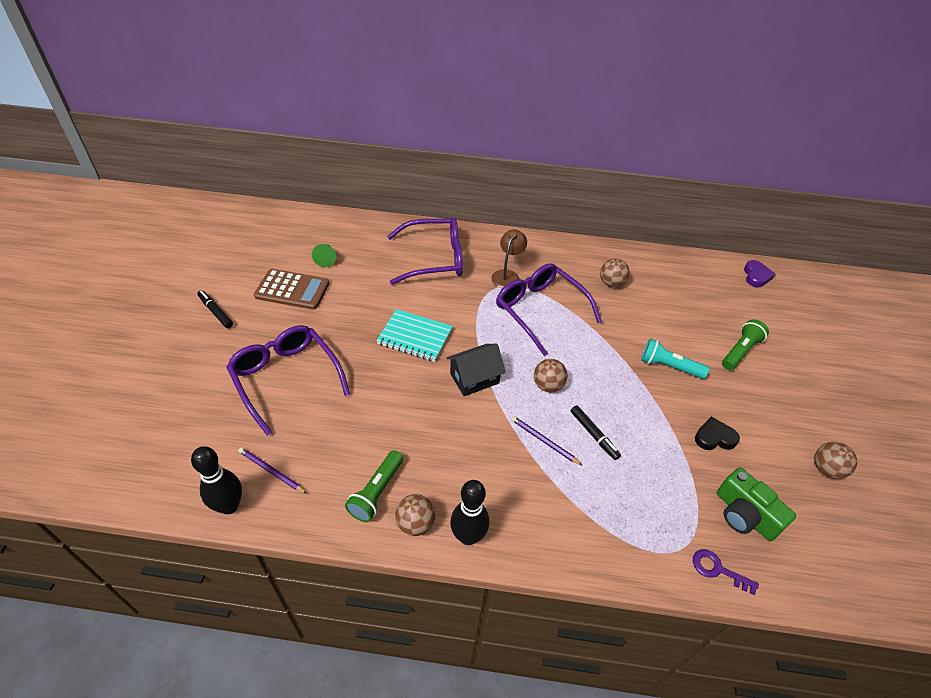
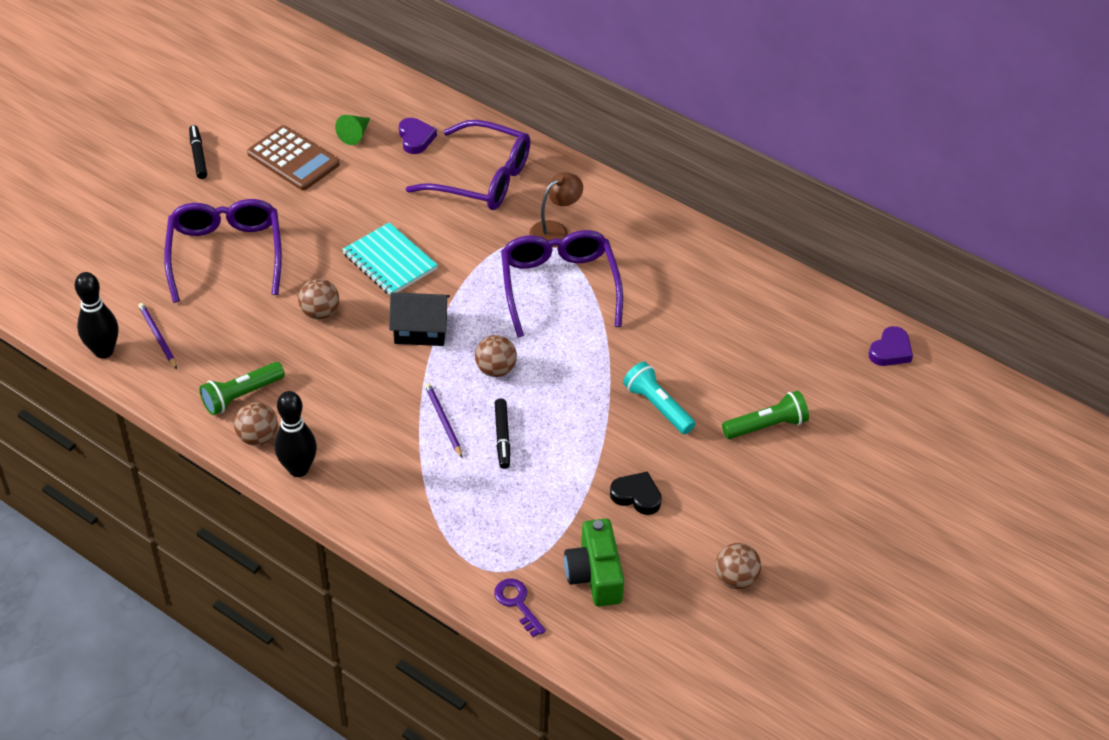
camera: 30 degrees right, 0 degrees up
(370, 248) = (415, 138): none -> purple heart
(611, 283) = (679, 287): brown ball -> brown ball (320, 312)

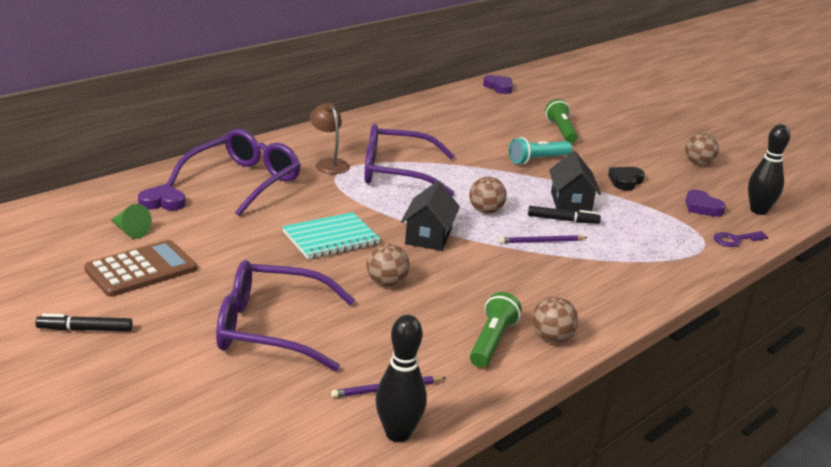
camera: 80 degrees left, 20 degrees down
(241, 395) = (492, 342): green flashlight -> green flashlight turned 135 degrees counterclockwise
(298, 469) = (594, 320): black bowling pin -> black bowling pin (758, 211)
(550, 443) = (570, 202): none -> black house
(595, 574) = (702, 207): green camera -> purple heart

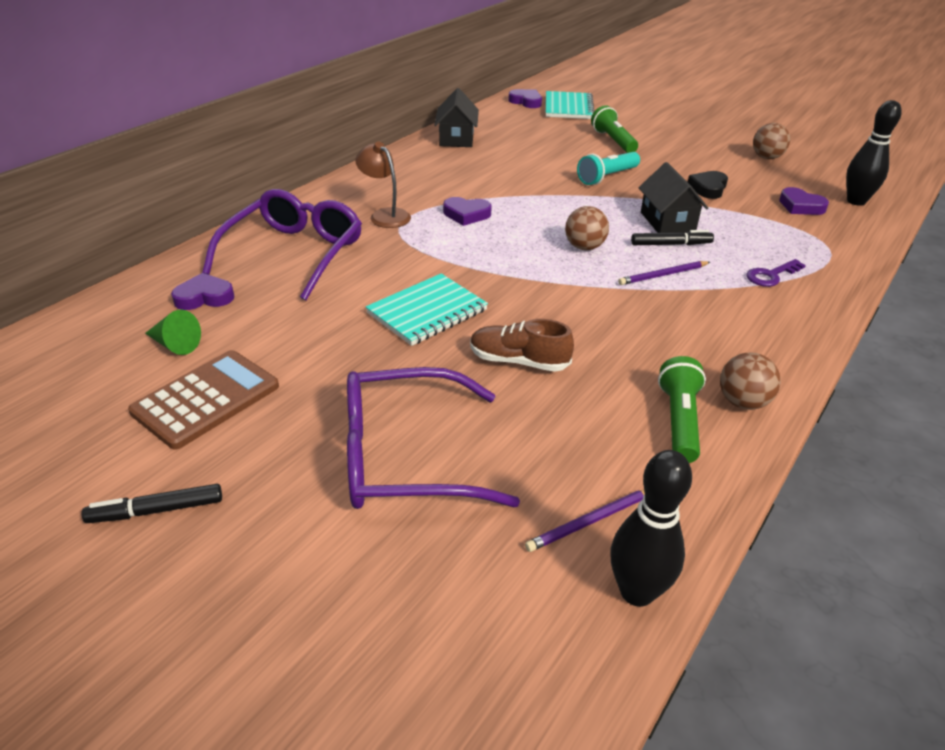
camera: 10 degrees left, 10 degrees up
(386, 283) = (518, 361): brown ball -> brown shoe
(397, 172) = (466, 214): purple glasses -> purple heart
(428, 236) = (537, 290): black house -> black house (456, 139)
(535, 97) = (568, 107): none -> turquoise notebook
(735, 240) = (856, 239): purple key -> purple key (771, 275)

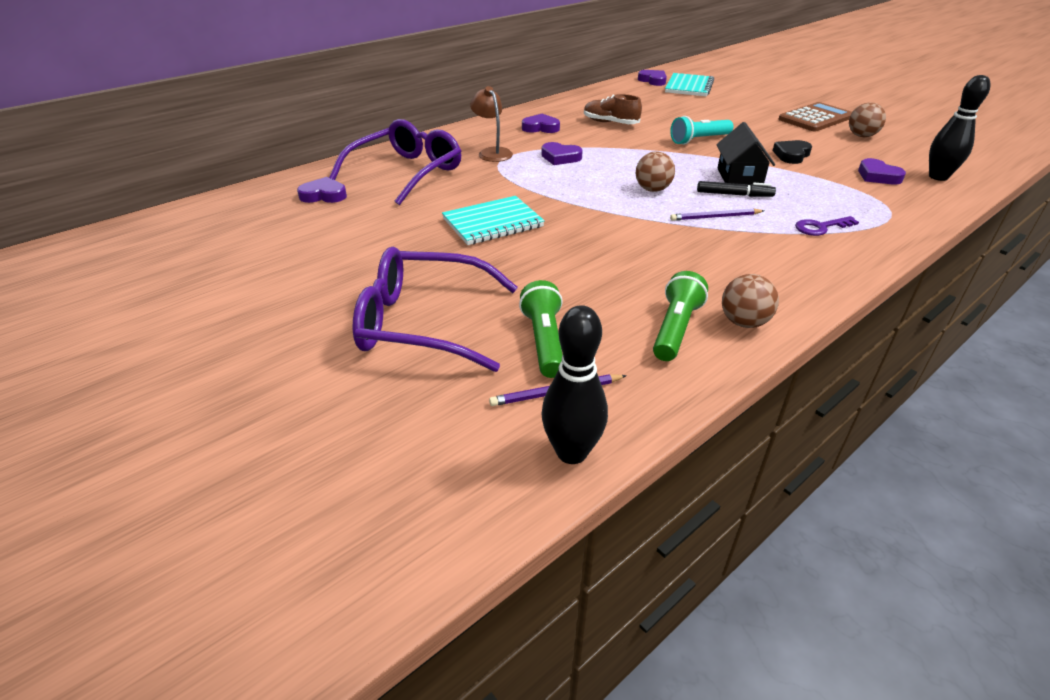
camera: 15 degrees right, 0 degrees up
(156, 510) = (217, 332): black marker -> none
(175, 344) = (286, 224): green cone -> none
(206, 399) = (290, 263): brown calculator -> brown calculator (815, 118)
(427, 176) = (540, 128): none -> purple heart
(456, 139) = (579, 103): black house -> none
(518, 361) = (552, 267): brown shoe -> brown shoe (610, 123)
(613, 141) = (718, 114): green flashlight -> green flashlight (544, 341)

